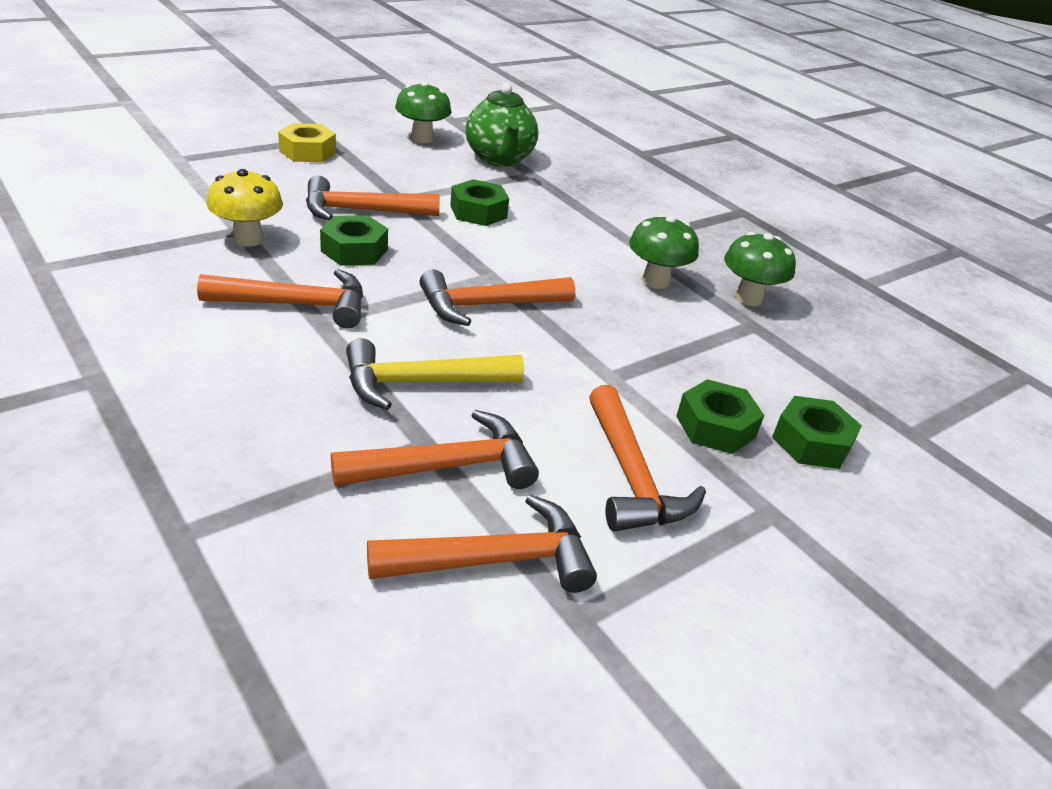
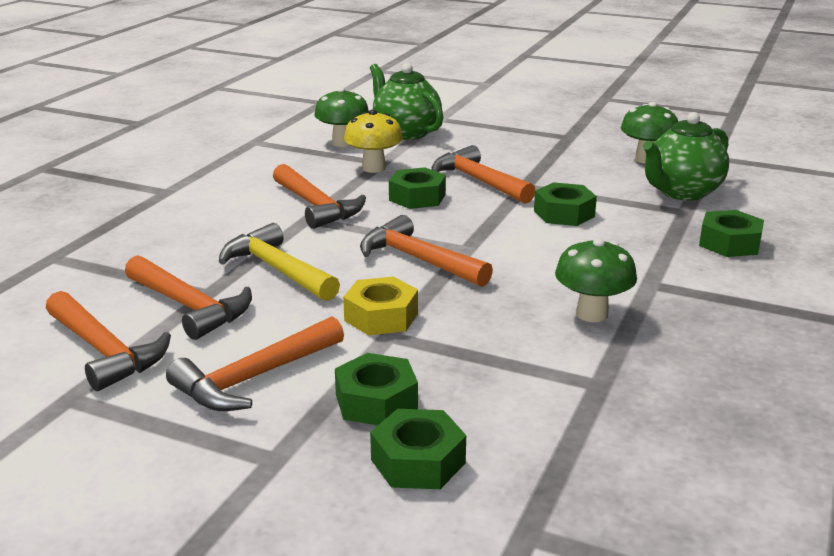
camera: 65 degrees right, 10 degrees down
(183, 187) = (406, 133): none -> green teapot
(307, 152) = (531, 140): yellow nut -> yellow nut (381, 317)
(600, 188) = (729, 243): none -> green nut
(748, 298) = (652, 369): green mushroom -> green mushroom (343, 143)

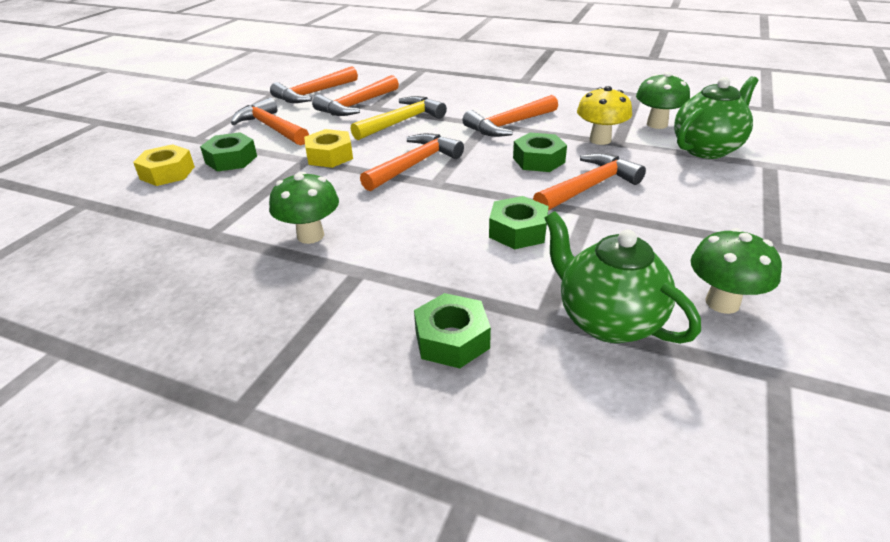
camera: 90 degrees right, 10 degrees up
(418, 461) = (167, 173): green nut -> yellow nut

